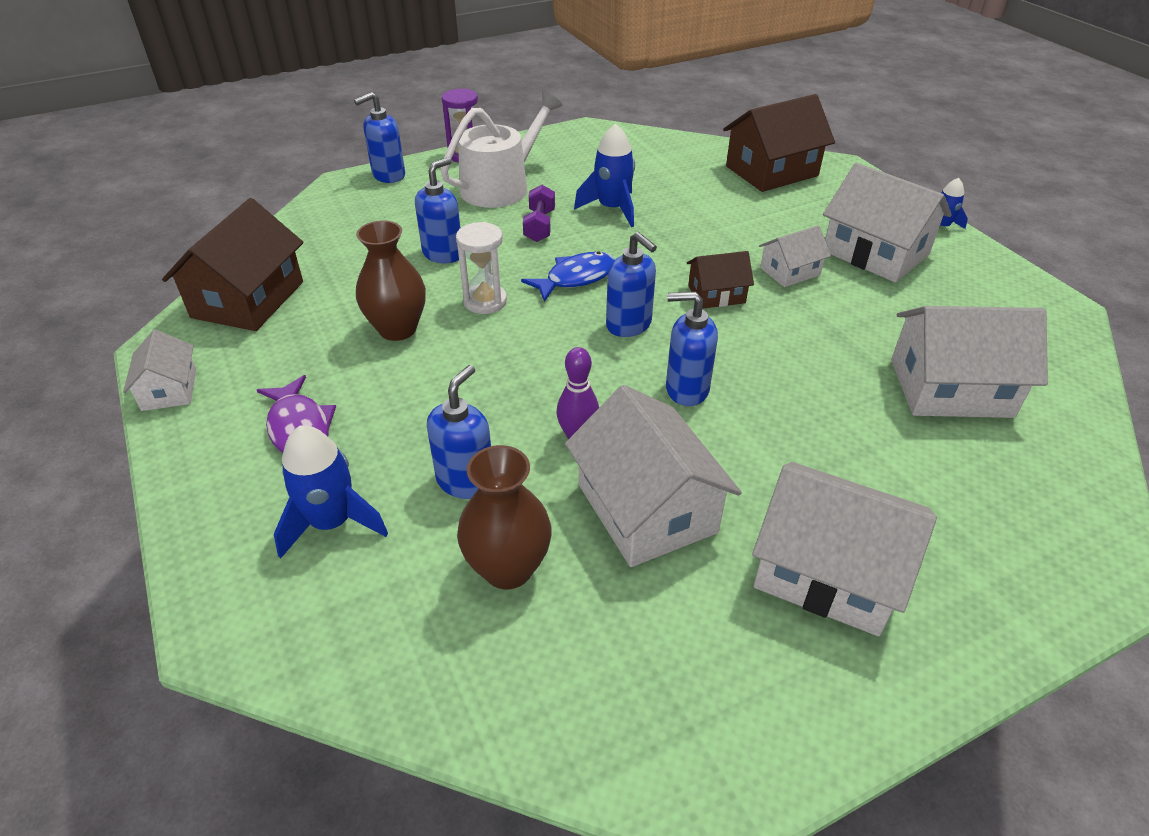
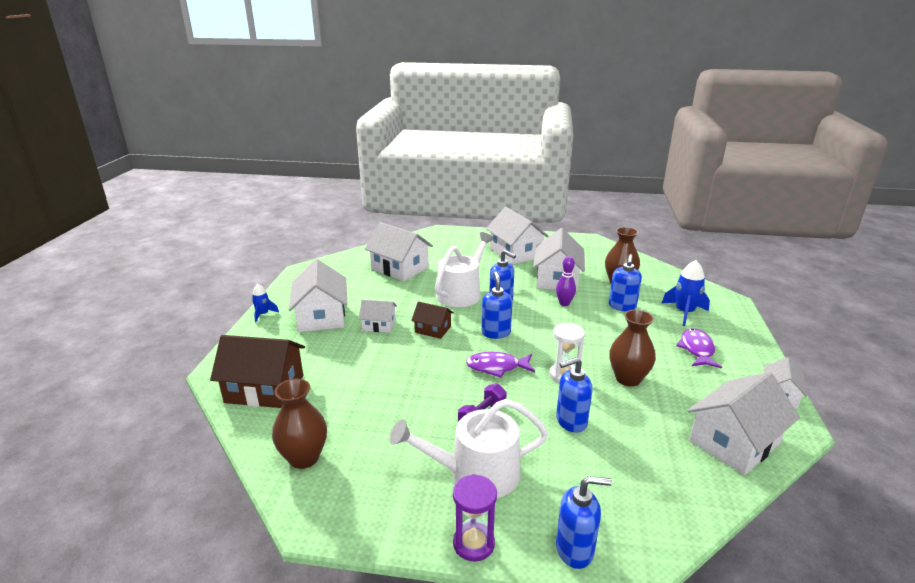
camera: 145 degrees left, 15 degrees down
(248, 299) = (734, 442): brown house -> white house
(466, 481) = (622, 306): blue soap dispenser -> blue soap dispenser turned 45 degrees counterclockwise
(576, 278) = (497, 367): blue fish -> purple fish
(612, 209) = (416, 407): blue rocket -> none
(649, 149) = (304, 458): none -> brown vase
(769, 379) = (462, 293): none -> white watering can

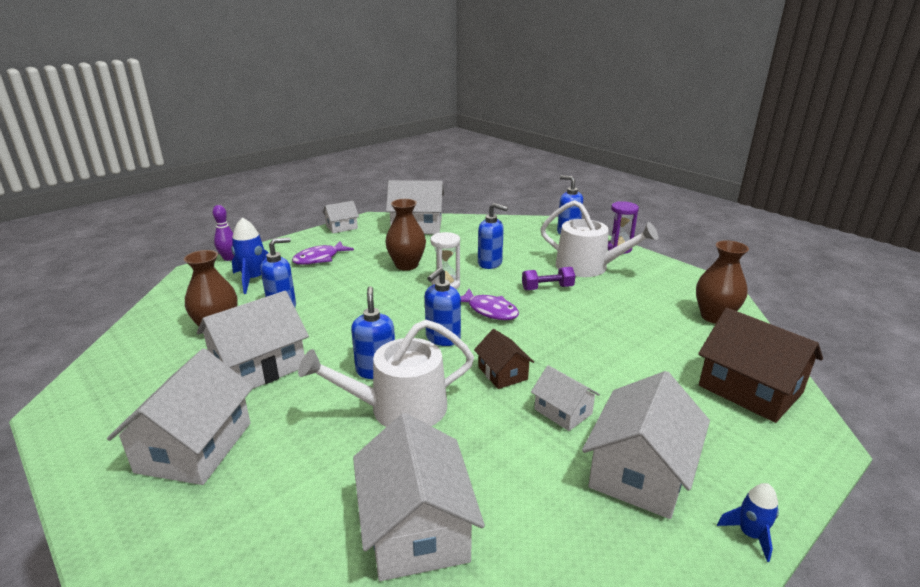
camera: 140 degrees left, 0 degrees up
(564, 303) = (321, 334): purple bowling pin -> purple bowling pin (229, 258)

